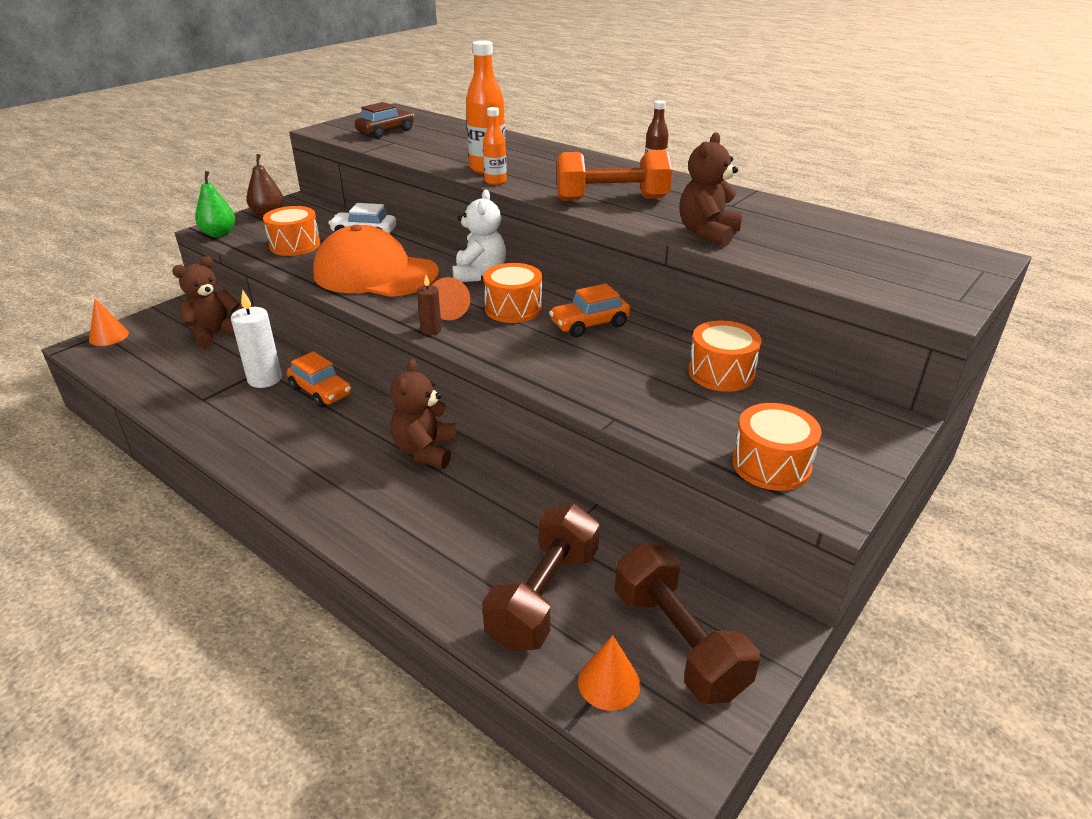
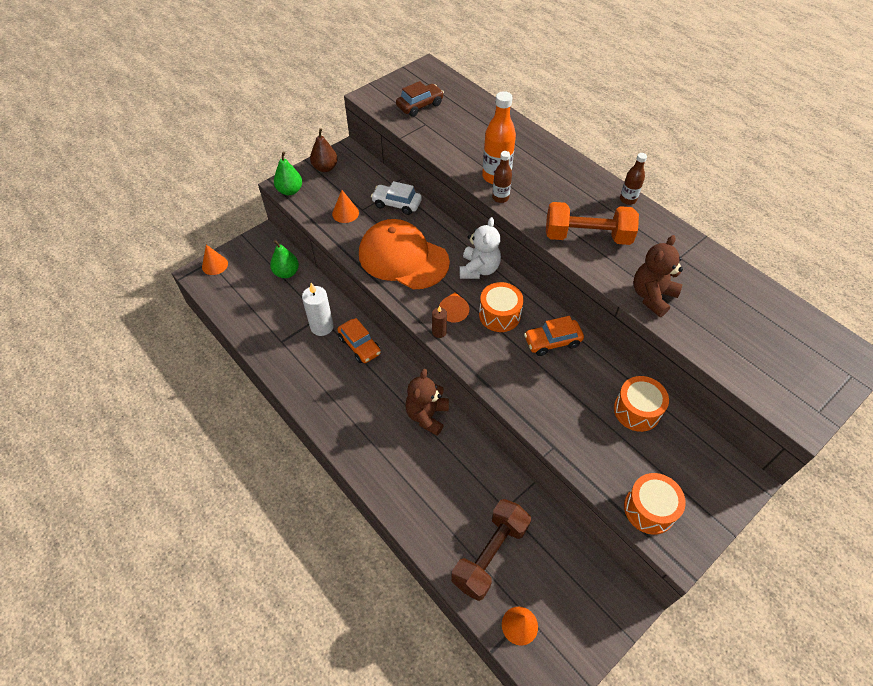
camera: 10 degrees right, 20 degrees up
(215, 334) = (286, 273): brown teddy bear -> green pear
(295, 245) = (345, 213): orange drum -> orange cone
(495, 181) = (500, 198): orange bottle -> brown bottle
(678, 642) = (566, 603): brown dumbbell -> none

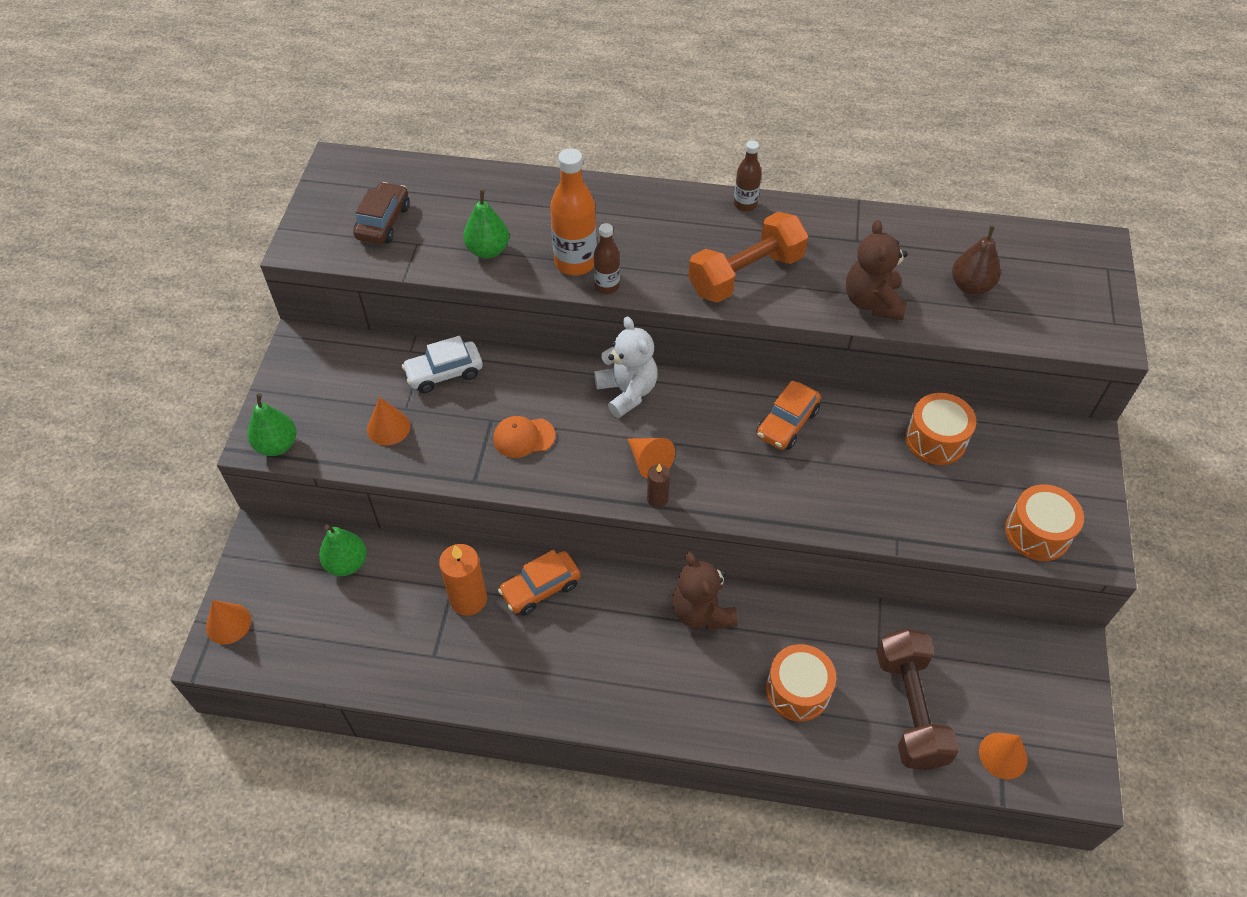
camera: 40 degrees left, 0 degrees up
(322, 327) = (468, 599): white candle -> orange candle
(325, 168) = (294, 383): brown pear -> brown pear (970, 286)
(359, 345) = (540, 588): orange car -> orange car turned 135 degrees clockwise
(403, 258) = (523, 437): orange cap -> orange cap, size x0.43
(457, 146) = (488, 250): none -> green pear
(499, 315) = (703, 431): orange drum -> orange drum (797, 690)

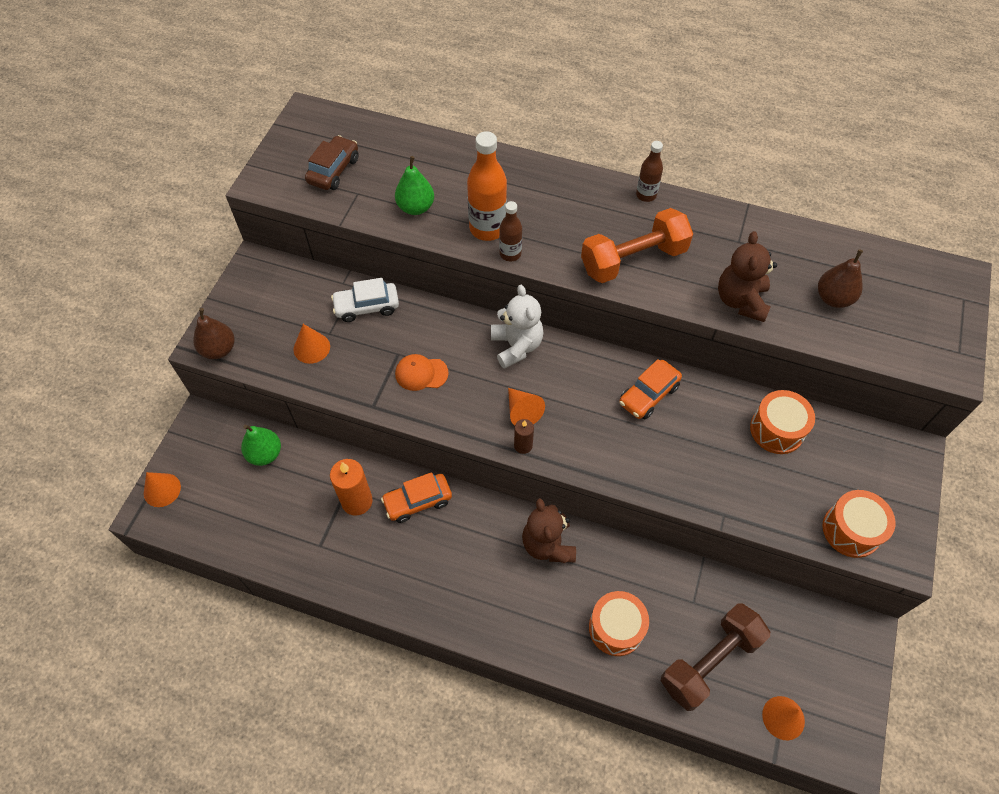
camera: 10 degrees right, 5 degrees up
(277, 445) = (219, 349): green pear -> brown pear
(910, 709) = (710, 661): brown dumbbell -> brown dumbbell turned 45 degrees clockwise

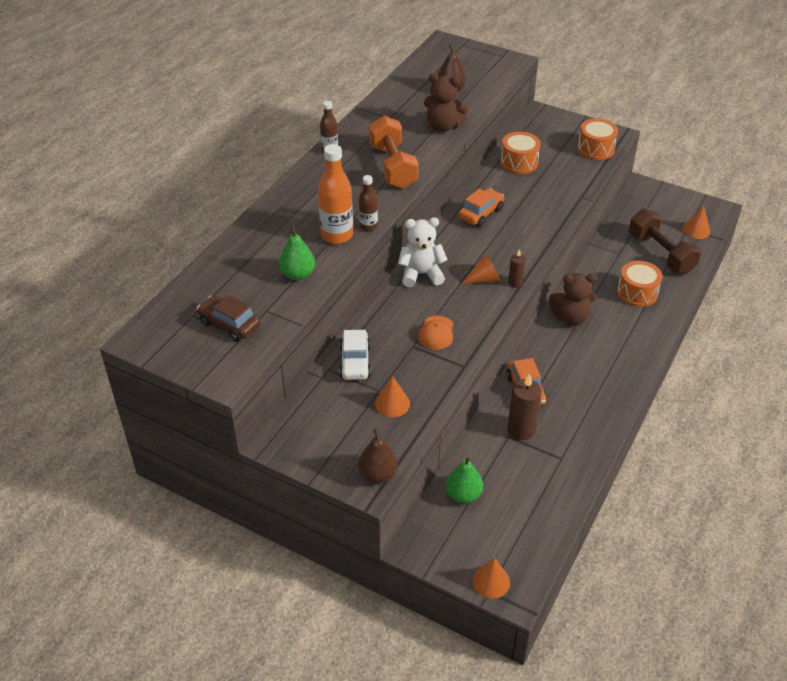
camera: 80 degrees left, 15 degrees down
(357, 501) = (521, 429): orange candle -> brown candle
(648, 395) = (481, 213): orange car -> orange car turned 105 degrees counterclockwise

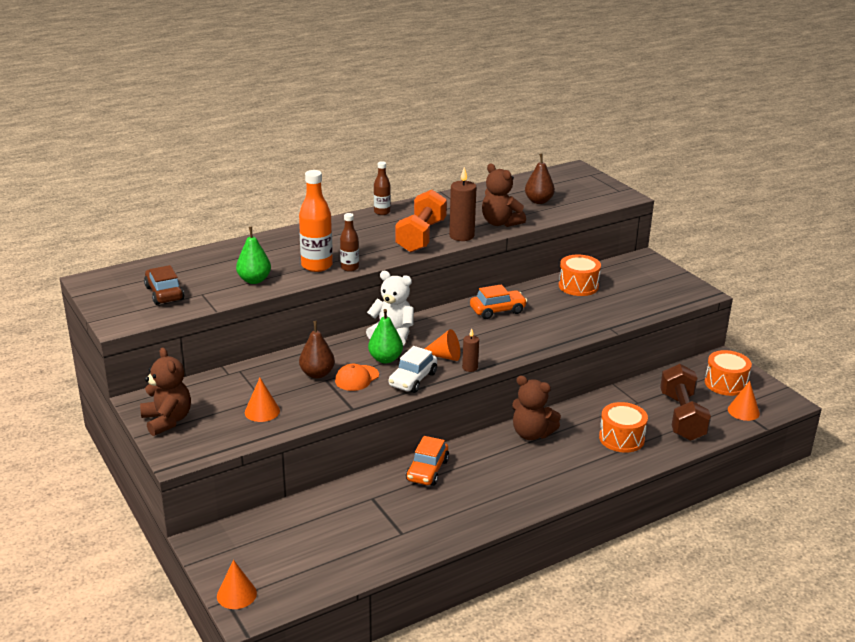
camera: 30 degrees right, 15 degrees down
(320, 452) = (167, 420): none -> brown teddy bear
(355, 362) = (266, 373): white car -> white car (413, 379)
(378, 474) = (193, 452): brown pear -> brown pear (317, 374)
(463, 495) = (284, 523): green pear -> green pear (385, 359)
(521, 429) = (389, 498): brown candle -> brown candle (461, 236)
(595, 149) = (668, 298): orange drum -> orange drum (725, 383)

